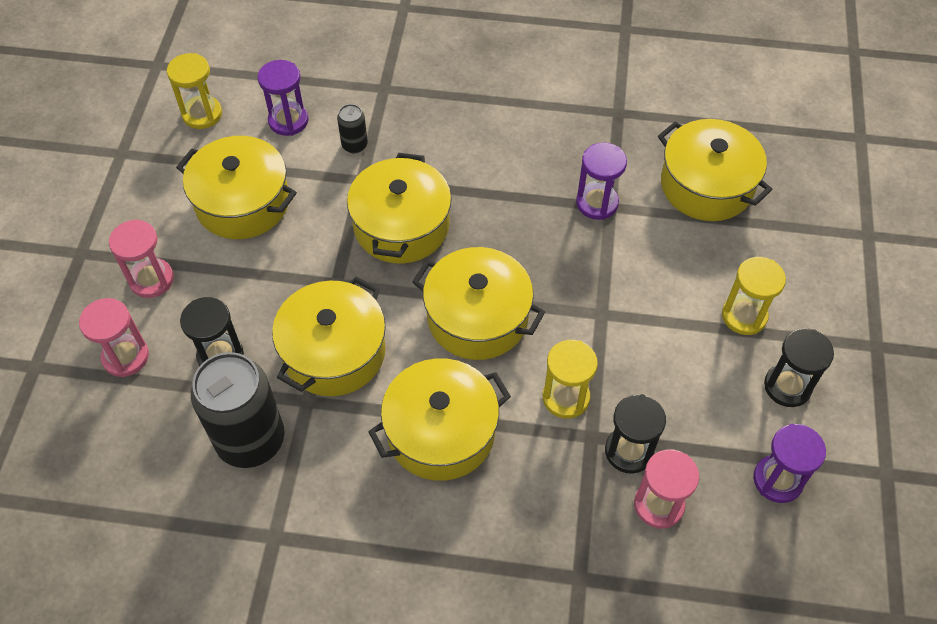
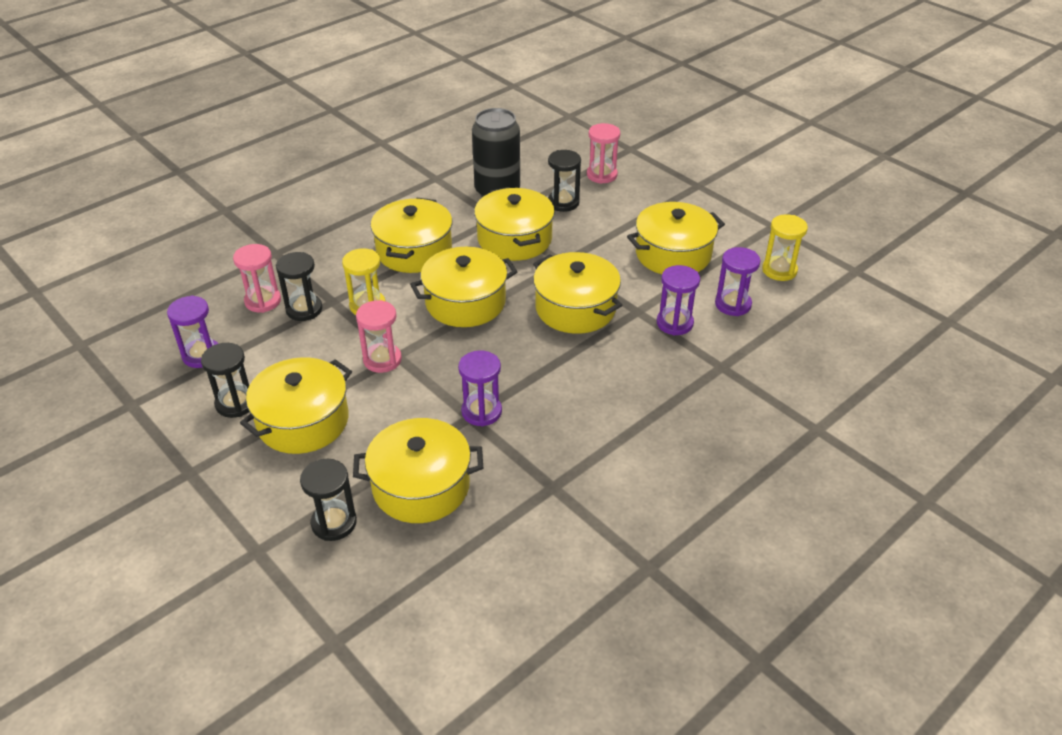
camera: 130 degrees right, 15 degrees down
(151, 279) = (648, 200): pink hourglass -> pink hourglass (382, 360)
(354, 145) = (674, 323): black can -> purple hourglass
(744, 316) = (303, 421): yellow hourglass -> yellow pot
(795, 210) = (334, 523): none -> black hourglass

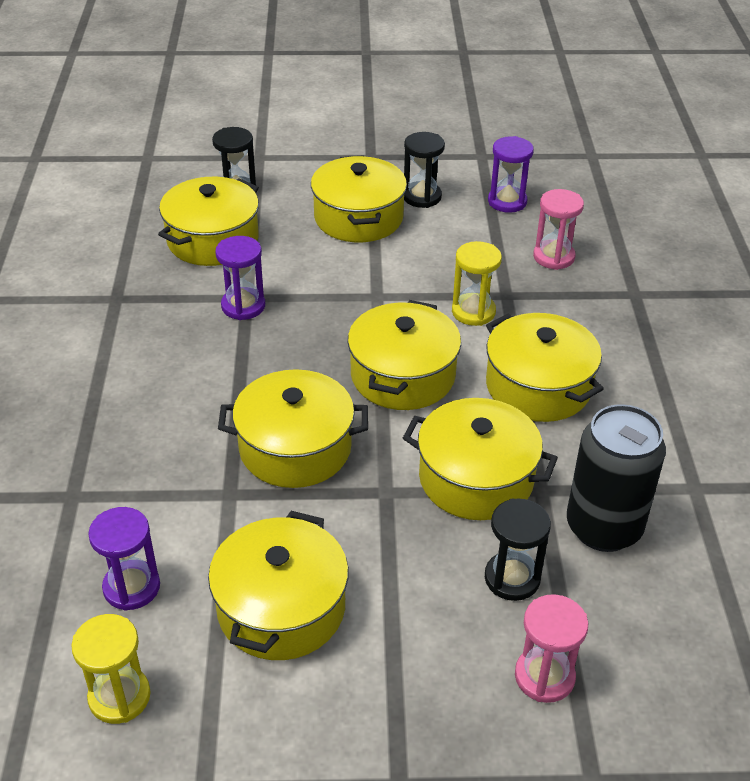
camera: 130 degrees right, 0 degrees up
(304, 309) = (512, 274): black hourglass -> none
(382, 360) = (381, 285): pink hourglass -> none
(674, 323) = (173, 509): purple hourglass -> none

